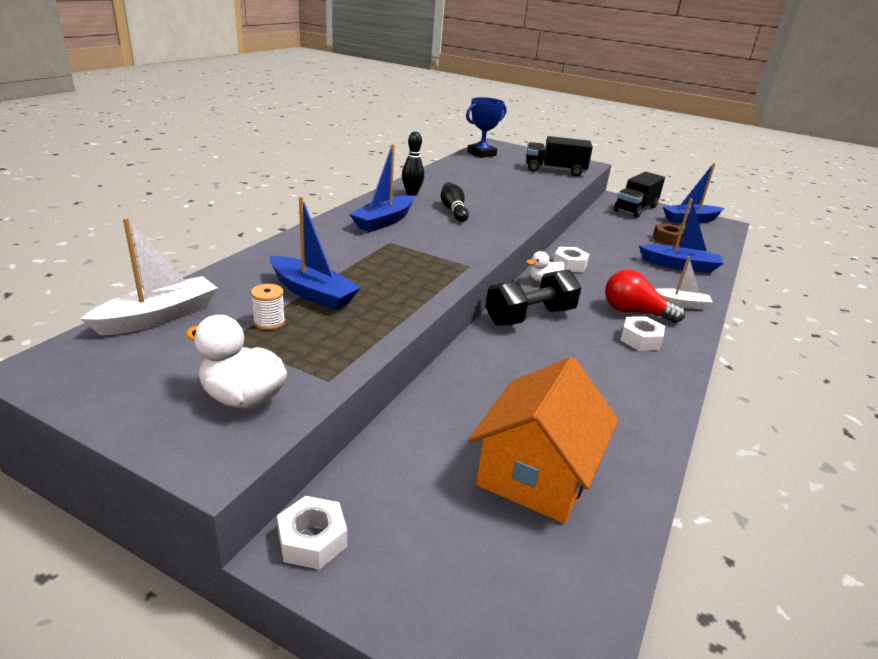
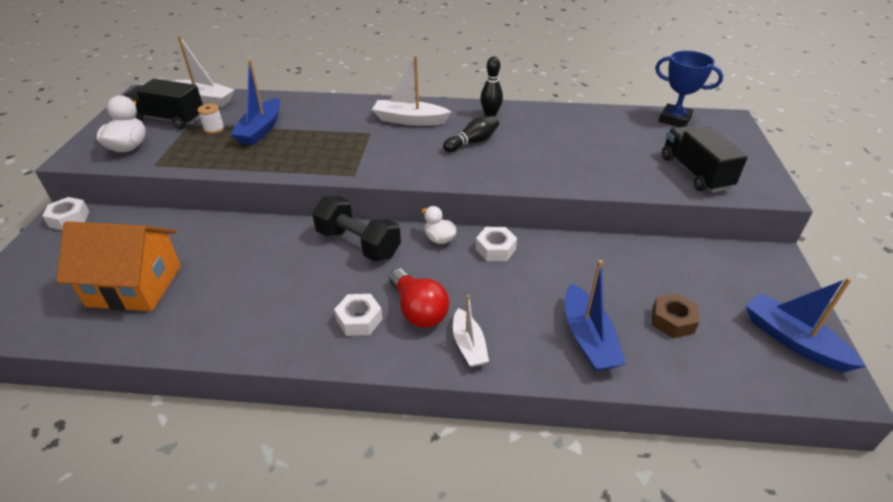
camera: 70 degrees right, 10 degrees up
(384, 221) = (409, 120): blue boat -> white boat
(635, 209) = (756, 278): black truck -> black truck (169, 119)
(635, 312) = (418, 310): red light bulb -> red light bulb turned 150 degrees clockwise

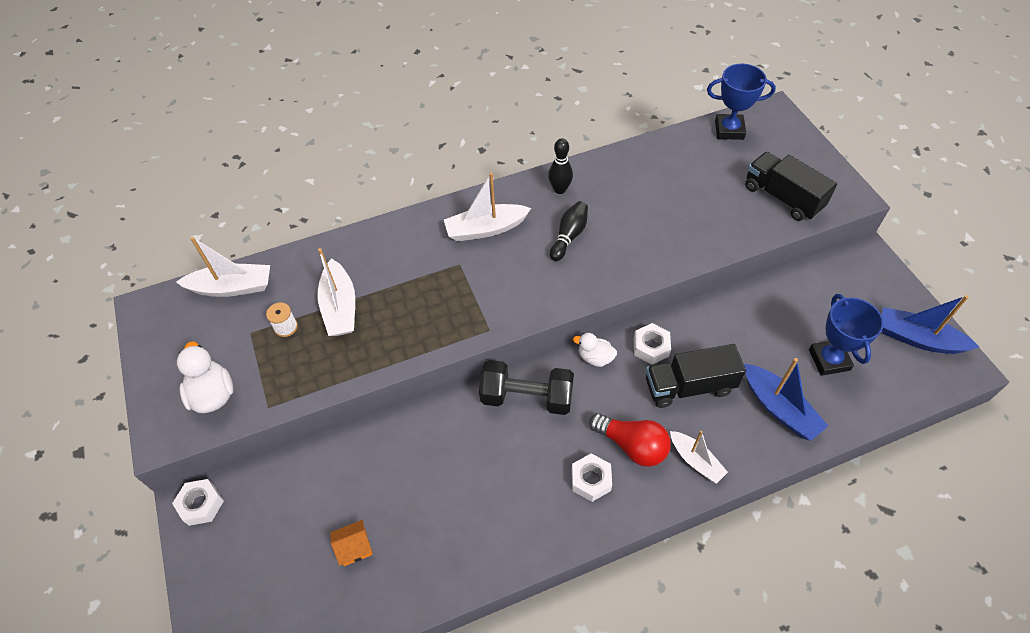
camera: 25 degrees left, 15 degrees up
(135, 286) = (355, 547): orange house -> orange house, size x0.41
(169, 119) = (219, 334): black truck -> black truck (689, 386)
(261, 130) = (340, 307): blue boat -> white boat
(672, 321) = (829, 360): brown nut -> blue trophy

